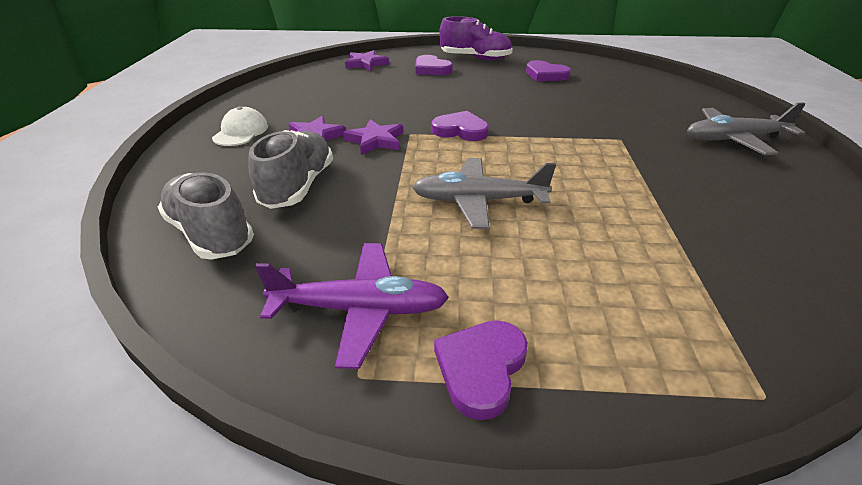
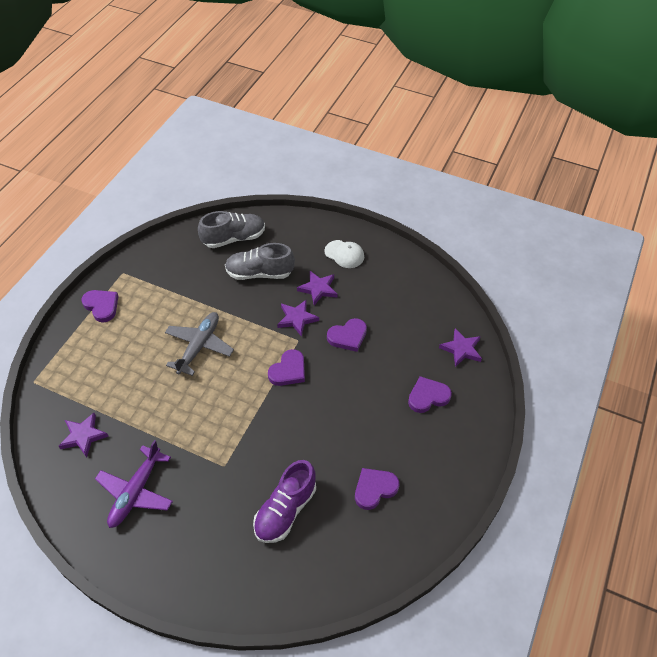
camera: 110 degrees right, 15 degrees up
(298, 186) = (259, 273): grey shoe -> grey shoe turned 150 degrees clockwise
(360, 309) = (152, 280): purple plane -> purple plane (136, 492)
(384, 109) = (348, 336): none -> purple heart
(475, 58) = (448, 447): purple shoe -> purple shoe (285, 510)
(733, 139) = (180, 548): grey plane -> none
(746, 260) = (83, 436): none -> purple star

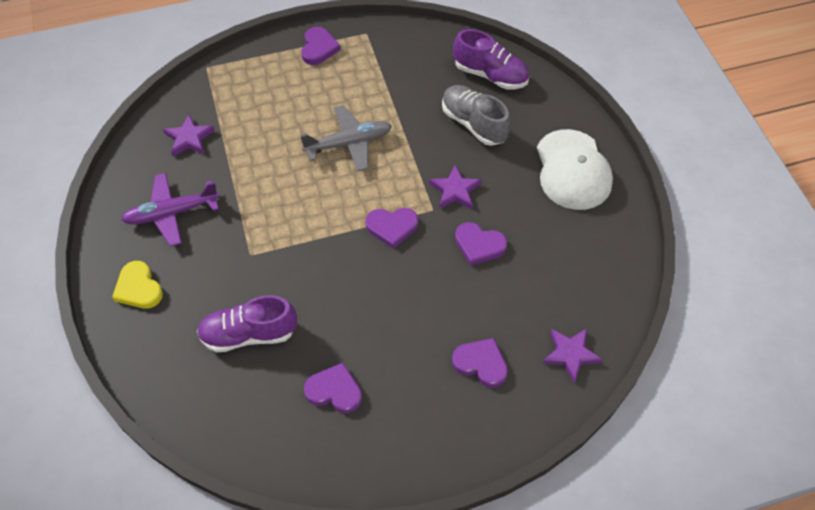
camera: 50 degrees right, 5 degrees up
(176, 557) = (138, 288): none -> yellow heart
(234, 238) = (490, 75): grey shoe -> purple shoe
(318, 289) = (507, 181): purple star -> none
(344, 254) = (572, 170): white cap -> white cap, size x1.80

